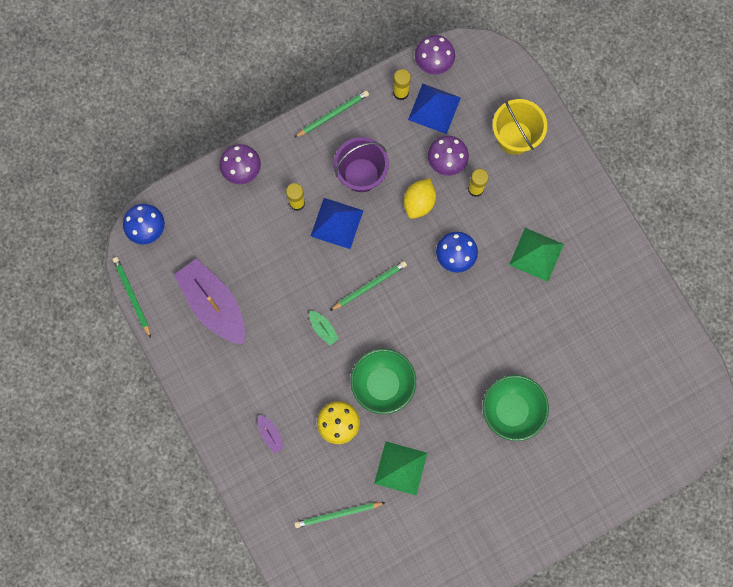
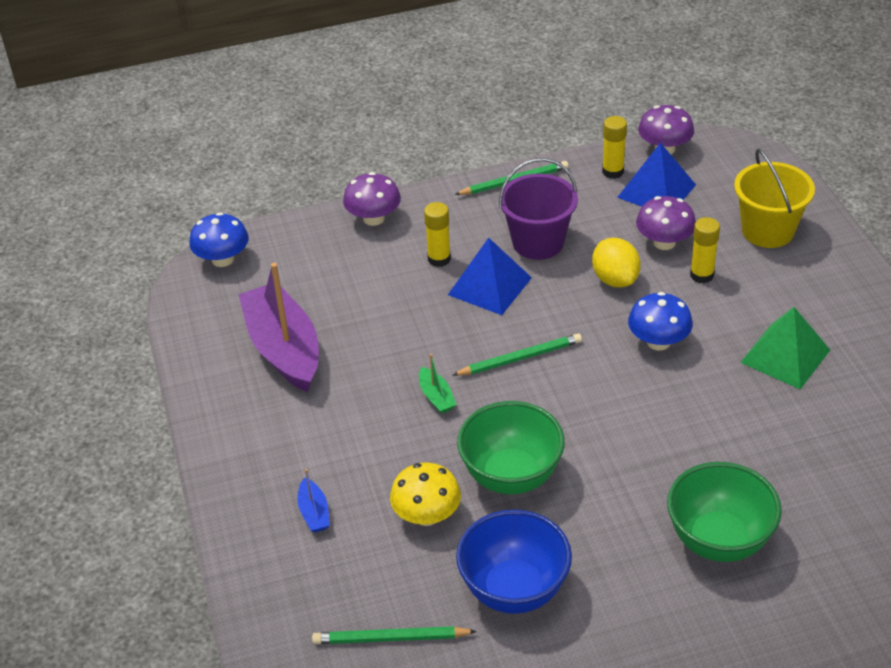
camera: 15 degrees right, 35 degrees down
(132, 296) = (171, 325): green pencil -> none
(270, 434) = (314, 512): purple boat -> blue boat
(400, 468) = (514, 590): green pyramid -> blue bowl
(419, 202) = (615, 279): yellow lemon -> yellow lemon turned 60 degrees counterclockwise

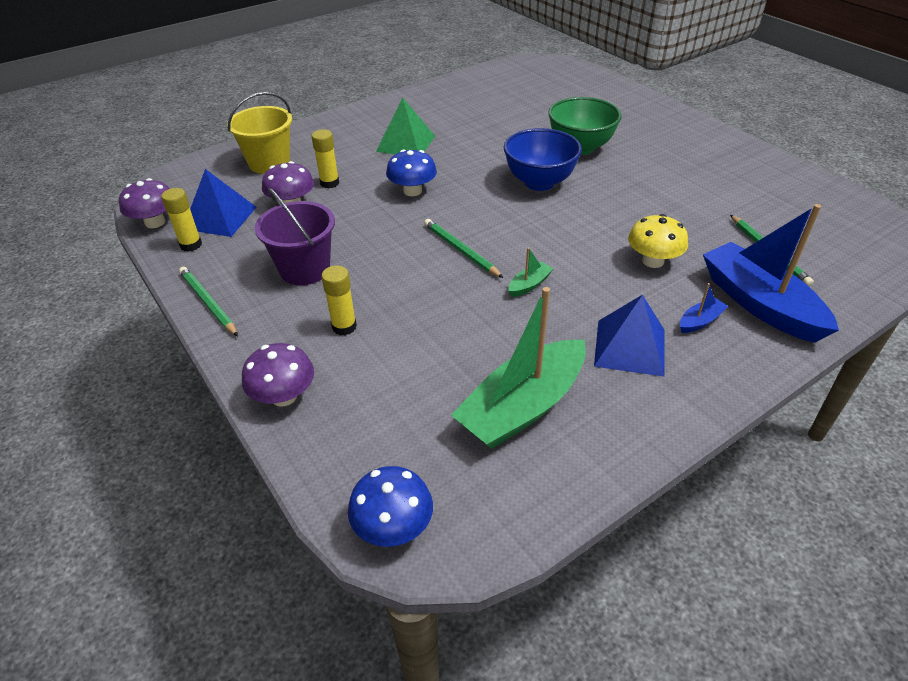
camera: 110 degrees left, 0 degrees up
(284, 349) = (523, 407): purple boat -> green boat
(311, 578) = (759, 304): none -> blue boat
(490, 286) = (375, 285): blue pyramid -> blue pyramid (630, 347)
(511, 476) = (586, 230): green bowl -> none
(514, 590) = (681, 210): blue bowl -> blue bowl (539, 182)
(615, 279) = (346, 220): yellow lemon -> none

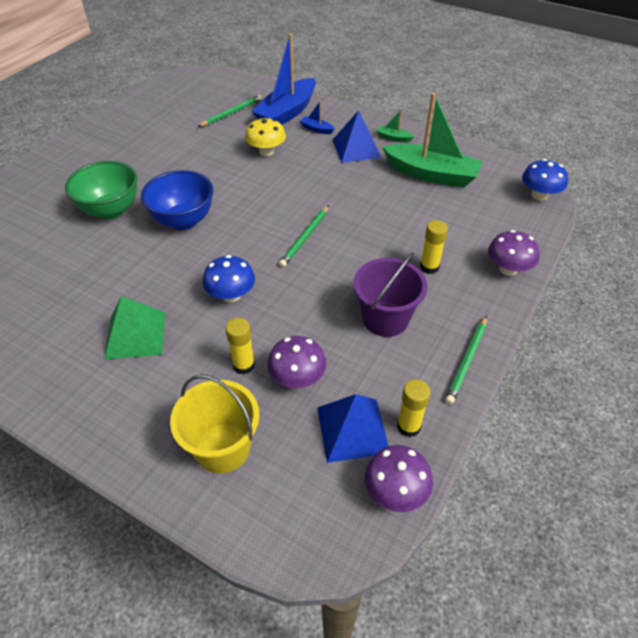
camera: 115 degrees left, 5 degrees up
(529, 285) = (325, 195): green boat -> green boat (393, 138)

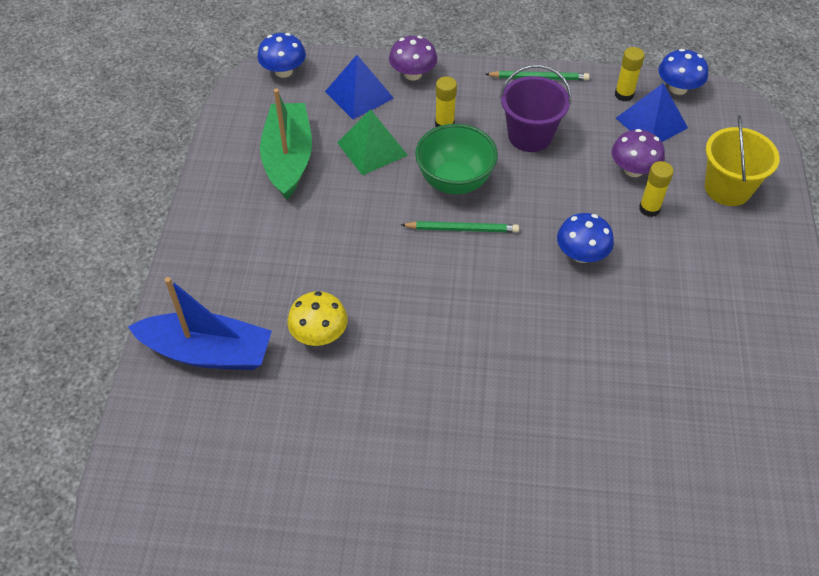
camera: 115 degrees left, 5 degrees up
(111, 210) = (537, 446): green bowl -> green bowl (454, 181)
(135, 335) = (682, 304): green pyramid -> green pyramid (372, 148)
(183, 221) = (505, 354): blue bowl -> none
(231, 113) = (237, 425): green pencil -> none
(316, 129) = (238, 299): blue boat -> none
(356, 148) = (266, 242): blue pyramid -> blue pyramid (359, 95)
(393, 138) = (224, 212): green boat -> none
(395, 491) = (678, 88): purple mushroom -> blue mushroom

